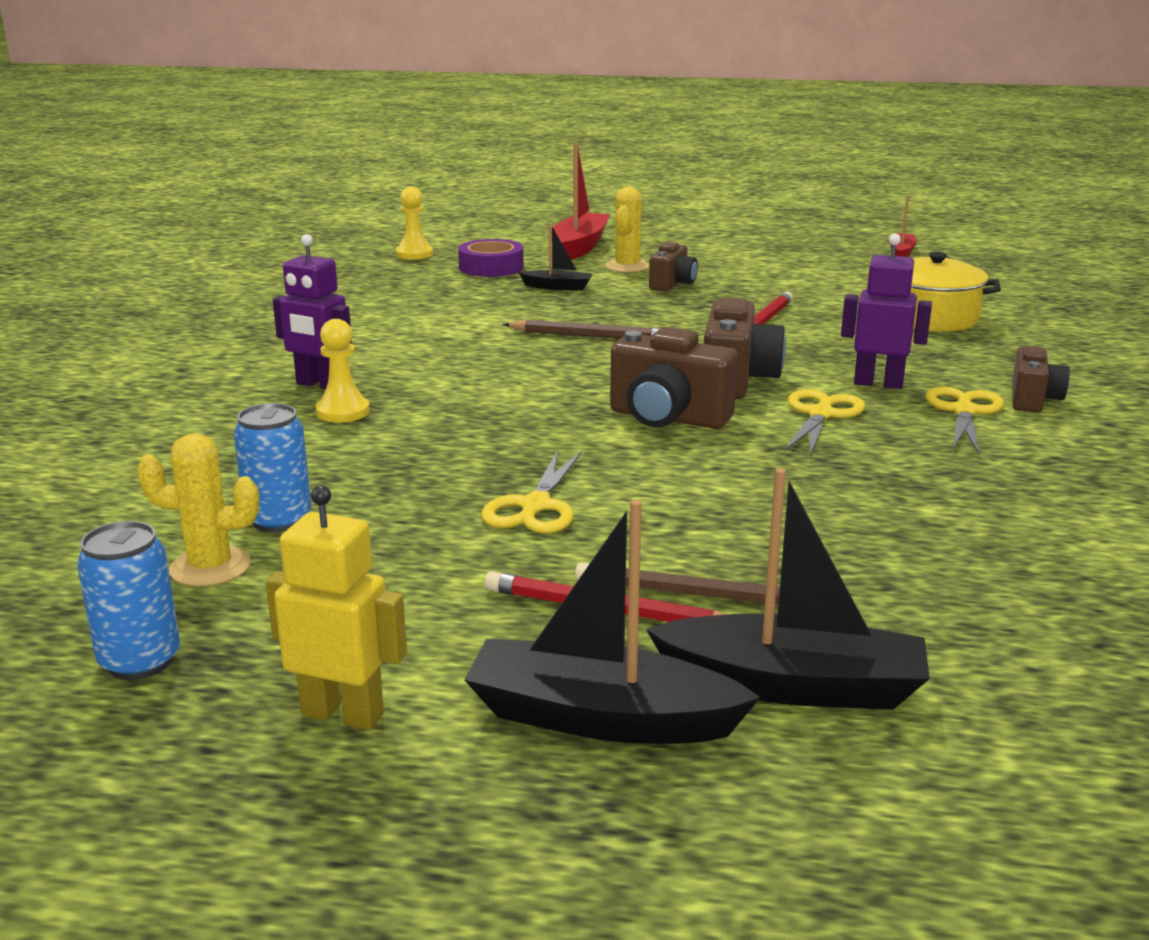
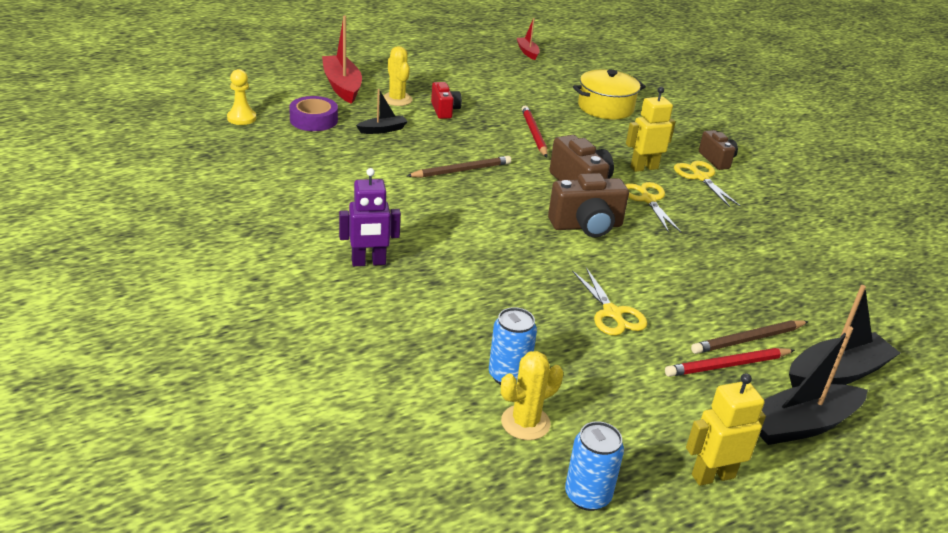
camera: 40 degrees left, 10 degrees up
(343, 412) = (417, 280): yellow pawn -> none
(672, 284) = (444, 110): brown camera -> red camera
(878, 383) = (644, 168): purple robot -> yellow robot

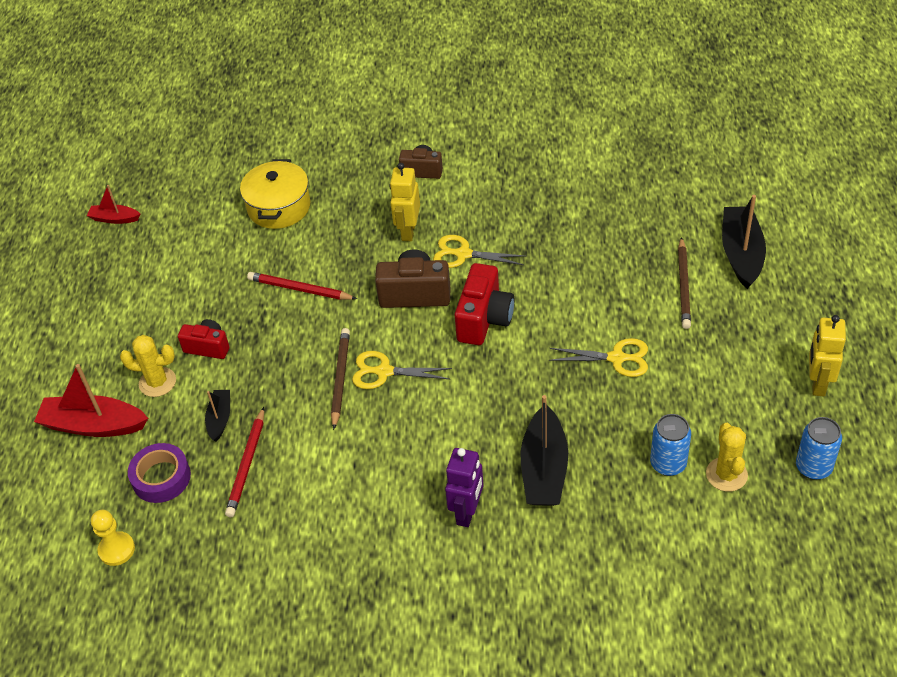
camera: 55 degrees left, 15 degrees up
(586, 226) = (484, 319): brown camera -> red camera
(700, 177) = (445, 198): yellow scissors -> yellow scissors (384, 372)
(727, 365) = (708, 314): red pencil -> red pencil (247, 465)
(800, 425) = (786, 305): black boat -> black boat (544, 469)

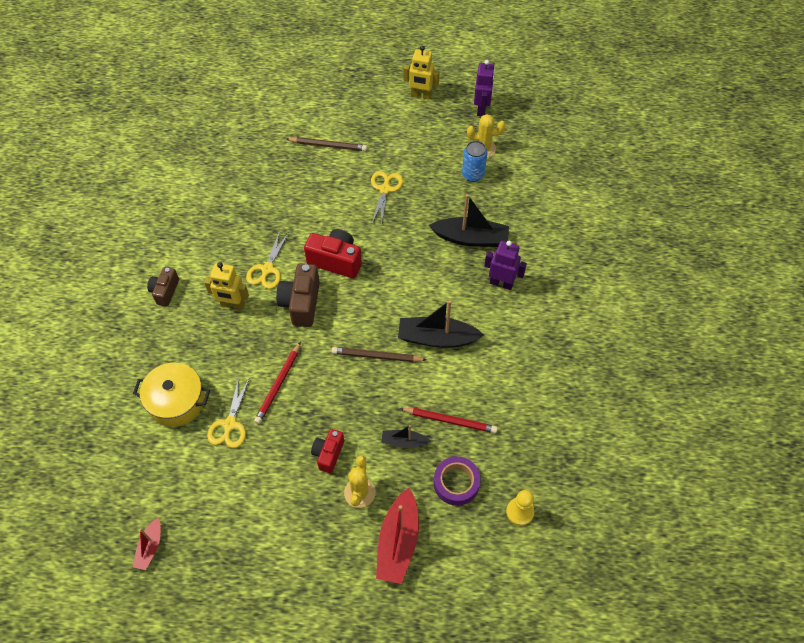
camera: 90 degrees left, 10 degrees up
(384, 372) = (375, 327): yellow scissors -> yellow scissors (230, 424)
(741, 254) = (306, 112): black boat -> black boat (437, 338)
(813, 467) = (481, 109): blue can -> purple robot

